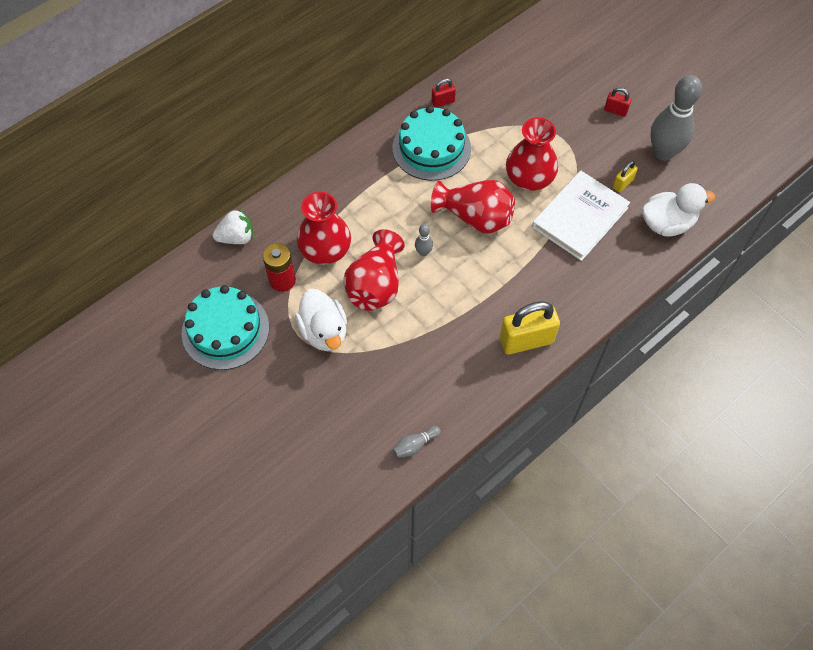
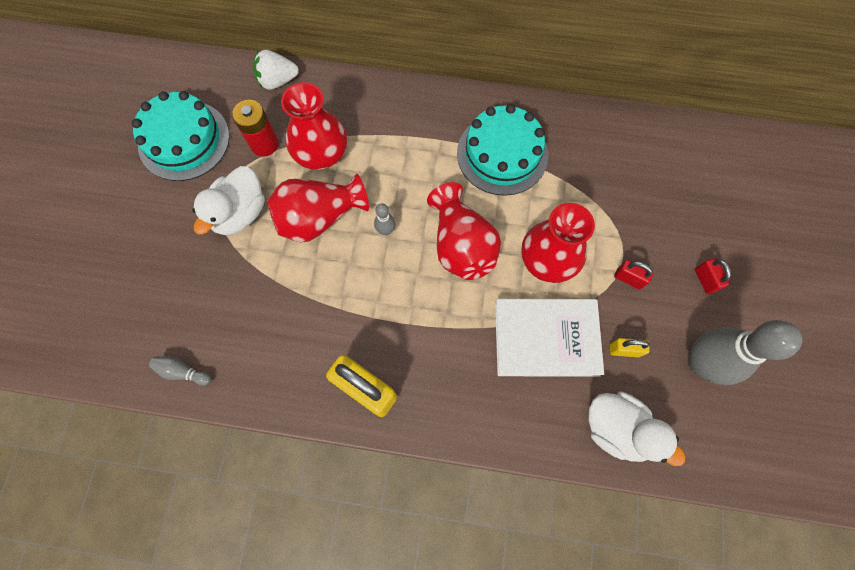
camera: 50 degrees right, 10 degrees up
(237, 237) = (277, 81): white strawberry -> white strawberry turned 135 degrees clockwise
(443, 102) = (561, 125): red padlock -> red padlock (628, 279)

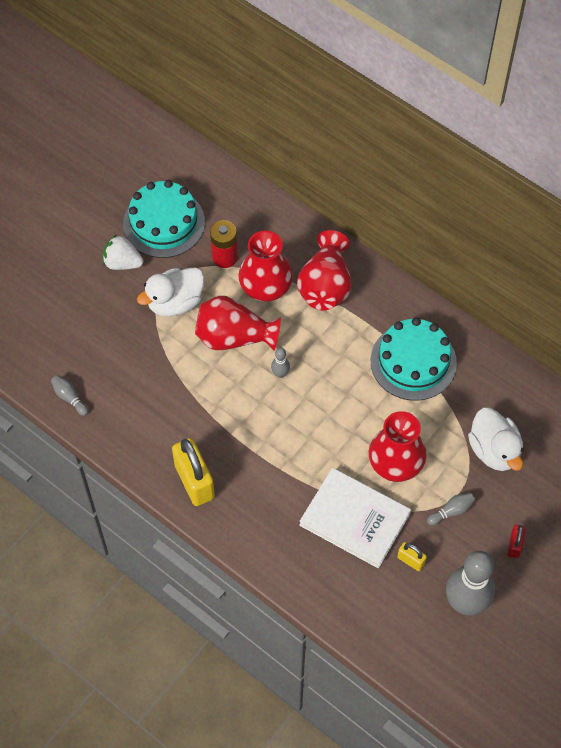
camera: 30 degrees right, 10 degrees down
(277, 81) = (265, 209): white strawberry -> white strawberry (122, 262)
(461, 245) = (333, 415): red vase -> red vase (325, 286)
(617, 429) = (366, 611): white duck -> white duck (494, 450)
(628, 279) = (451, 511): red padlock -> grey bowling pin

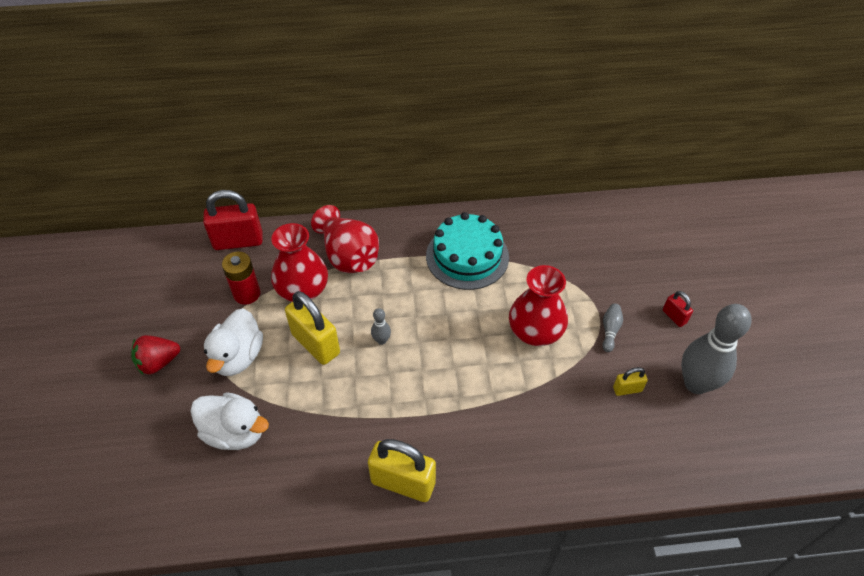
camera: 45 degrees left, 10 degrees down
(70, 398) = (215, 513): grey bowling pin -> none
(122, 262) = (158, 362): white strawberry -> red strawberry
(164, 223) = (167, 307): turquoise cake -> none
(234, 337) = (316, 344): red vase -> yellow padlock
(258, 206) = (238, 241): none -> red padlock
(355, 519) = (555, 396): white book -> none
(494, 450) = (586, 268): white duck -> white duck (235, 432)

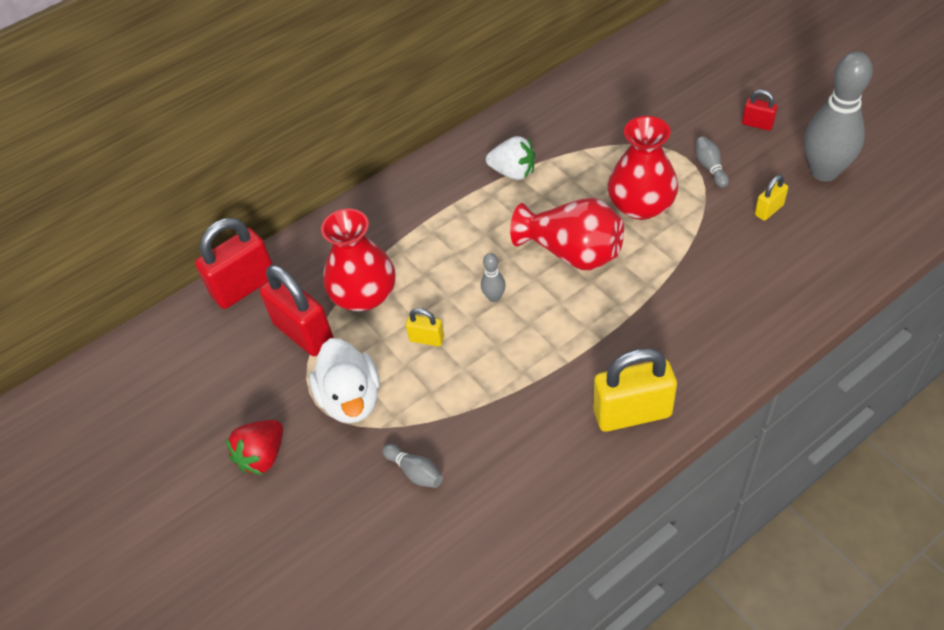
camera: 25 degrees left, 0 degrees up
(235, 432) = (415, 472): white duck -> grey bowling pin
(247, 294) = (303, 333): red battery -> red padlock
(316, 344) = (427, 339): yellow padlock -> yellow padlock, size x0.49
(348, 255) = (385, 236): red vase -> red vase (572, 252)
(467, 256) = (513, 172): turquoise cake -> white strawberry

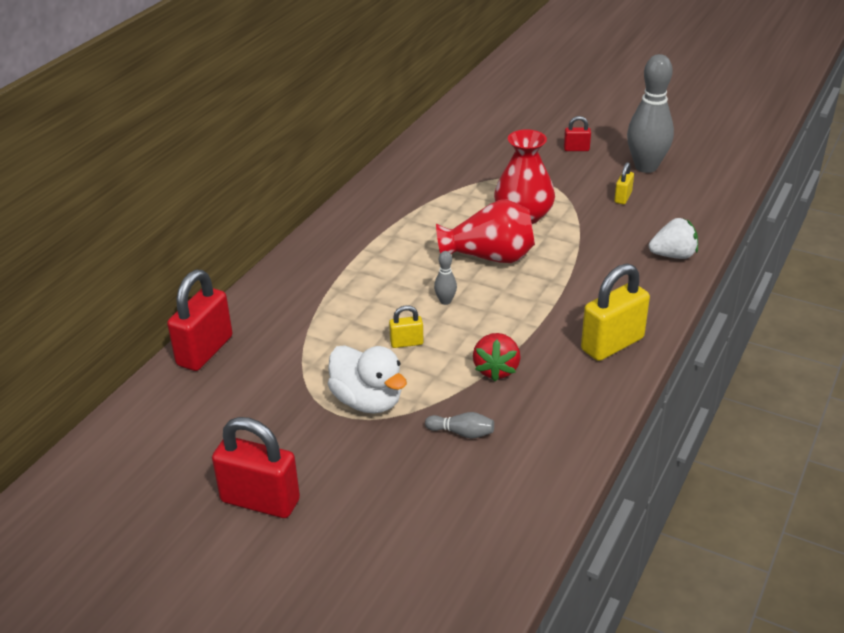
camera: 30 degrees left, 15 degrees down
(262, 456) = (312, 464): red strawberry -> red strawberry (496, 369)
(303, 333) = (288, 368): red padlock -> red padlock (260, 501)
(364, 295) = (327, 328): red vase -> none
(513, 172) = (401, 218): white strawberry -> white strawberry (673, 255)
(710, 167) = (560, 182): grey bowling pin -> none

